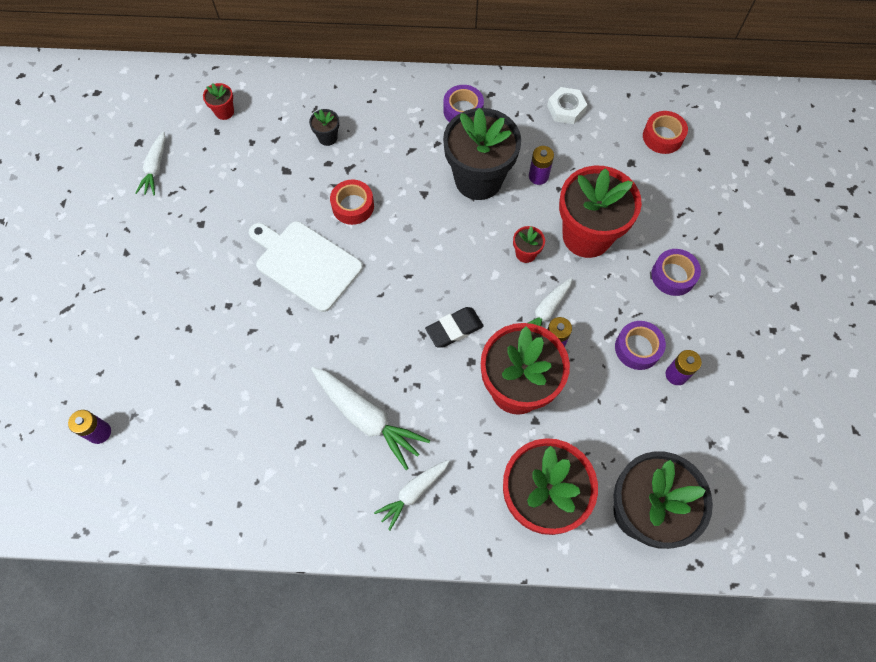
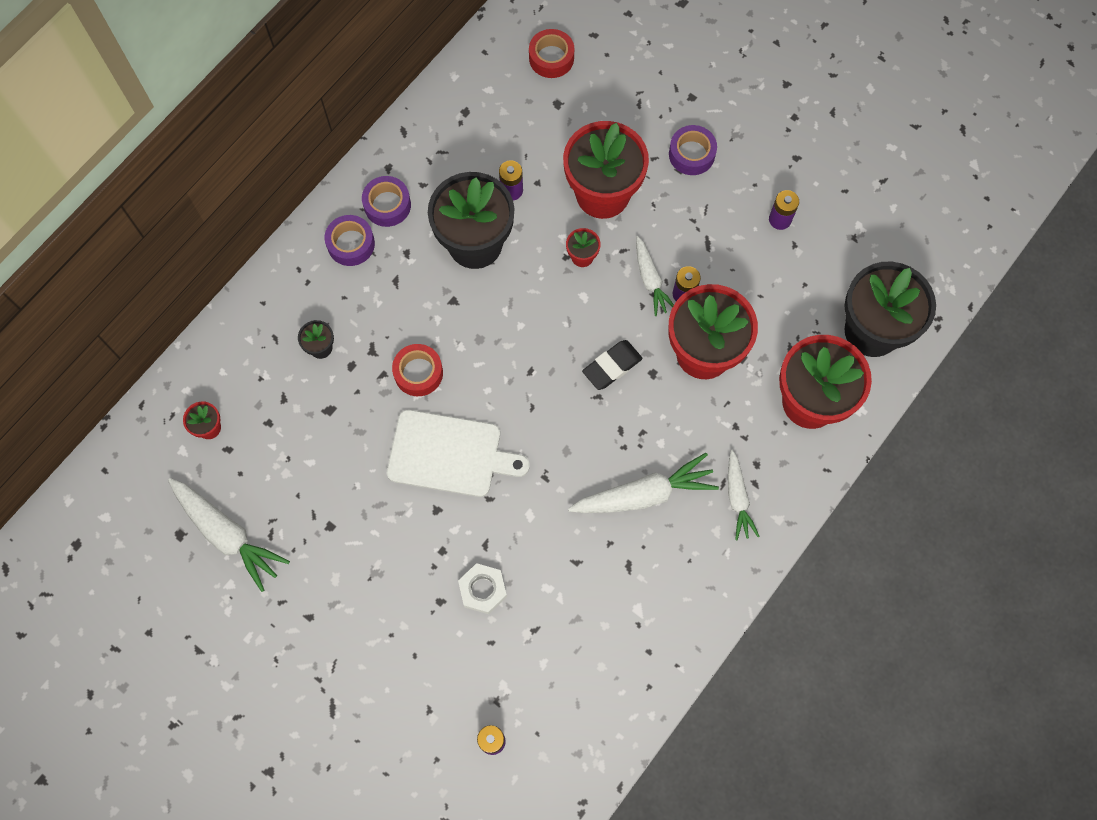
camera: 55 degrees left, 5 degrees up
(155, 168) = (227, 534): white carrot -> white carrot, size x1.63
(305, 264) = (449, 454): white cutting board -> white cutting board turned 150 degrees counterclockwise
(454, 329) = (612, 366): black eraser -> black eraser turned 45 degrees clockwise
(566, 109) = (458, 115): white nut -> white nut (482, 590)
(637, 348) = (736, 231): purple tape -> purple tape (351, 244)

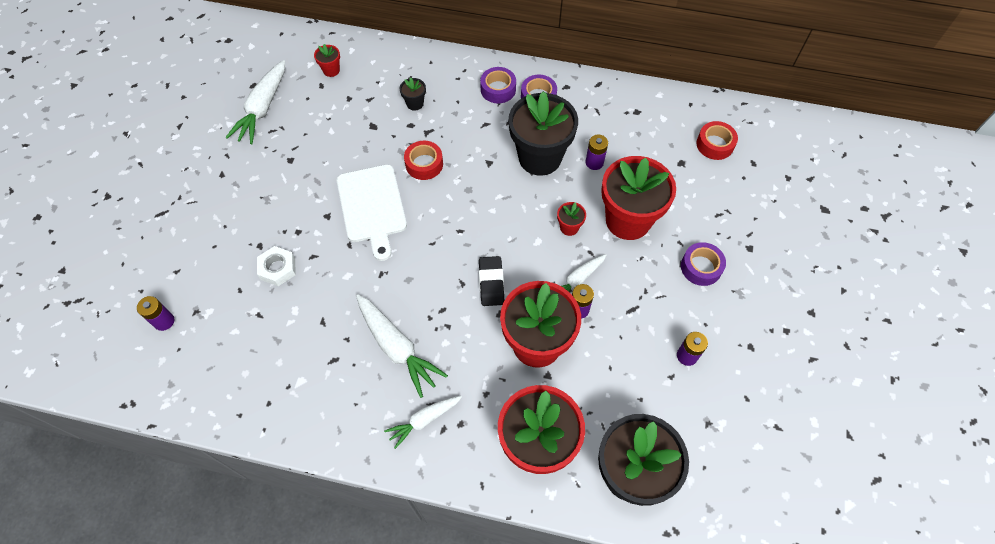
camera: 65 degrees right, 10 degrees down
(612, 366) = (491, 283): black eraser -> black eraser turned 60 degrees clockwise

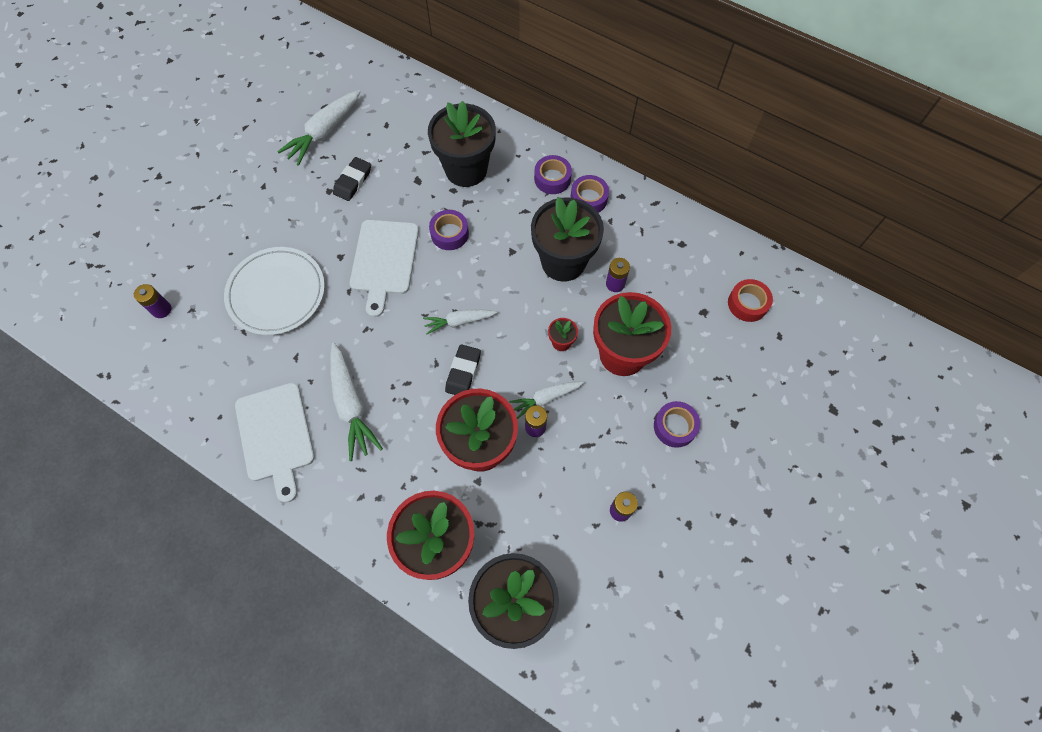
camera: 20 degrees right, 5 degrees up
(278, 268) = (276, 293): white nut -> white plate
(310, 144) = (353, 181): none -> black eraser
(331, 70) = (401, 112): red flower pot -> none
(334, 401) = (276, 435): none -> white cutting board
(415, 103) = (466, 169): black flower pot -> black flower pot, size x2.42
(424, 164) = (449, 234): red tape -> purple tape
(424, 420) = (347, 482): white carrot -> white carrot (459, 322)

